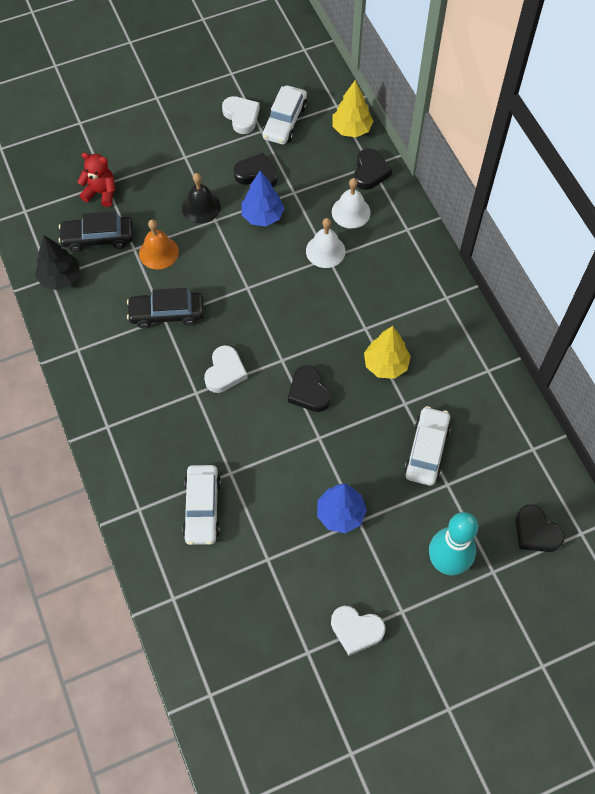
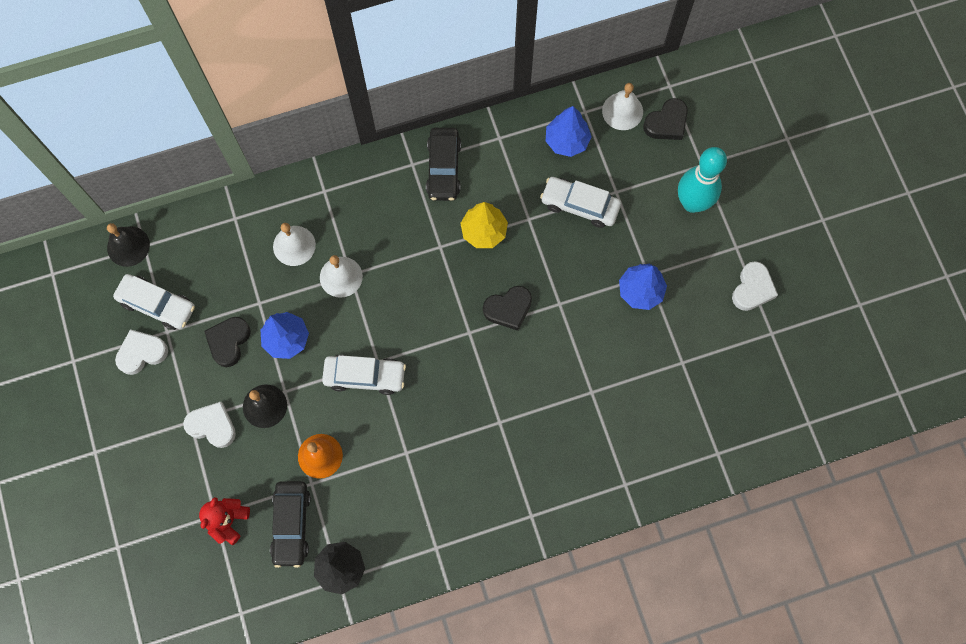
camera: 85 degrees left, 10 degrees up
(167, 313) = (400, 449): black car -> black car (443, 168)
(202, 508) = (627, 421): white car -> white car (365, 376)
(225, 372) = (478, 391): white heart -> white heart (212, 426)
(334, 95) = (128, 246): none -> black bell
(351, 129) = (181, 233): yellow tree -> none
(370, 172) = (244, 220): black heart -> none
(496, 433) = (567, 141): none -> blue tree
(541, 486) = (622, 111): none -> white bell

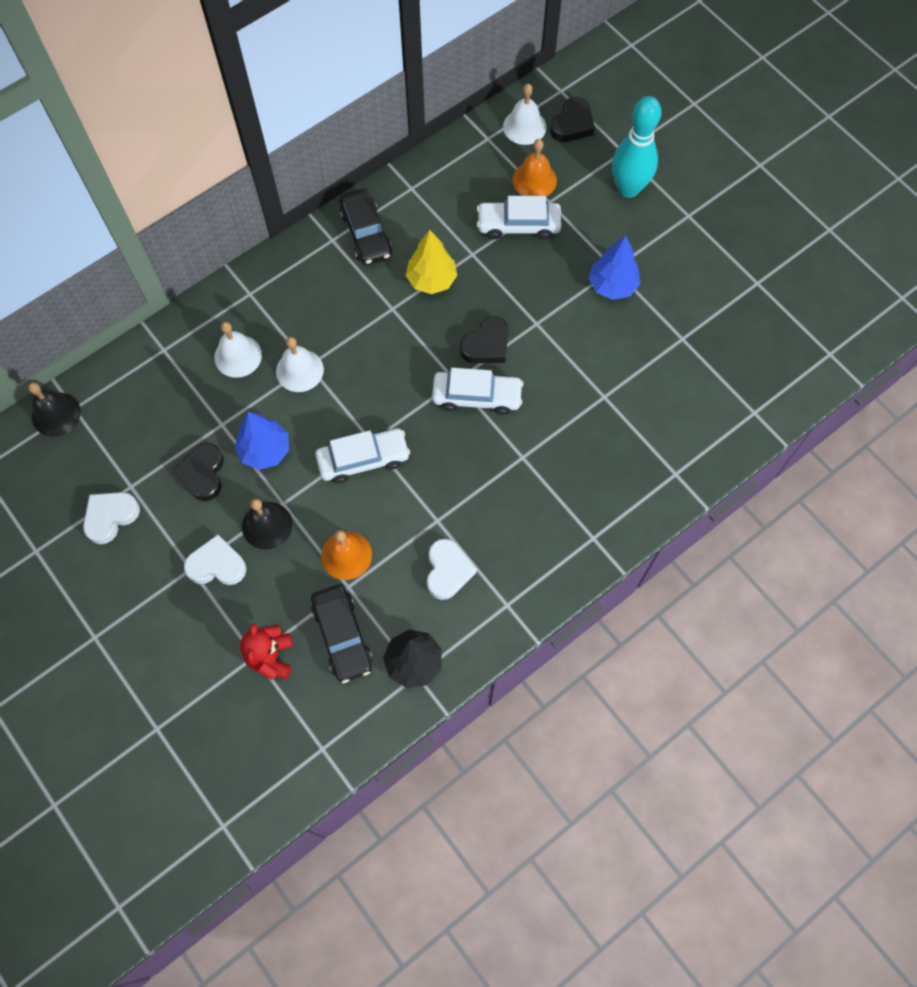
camera: 20 degrees left, 5 degrees down
(157, 305) = (110, 462): white car -> white car (477, 397)
(567, 141) = (481, 170): blue tree -> none
(611, 166) = (534, 180): none -> orange bell
(752, 289) = (721, 248): white heart -> white heart (448, 571)

